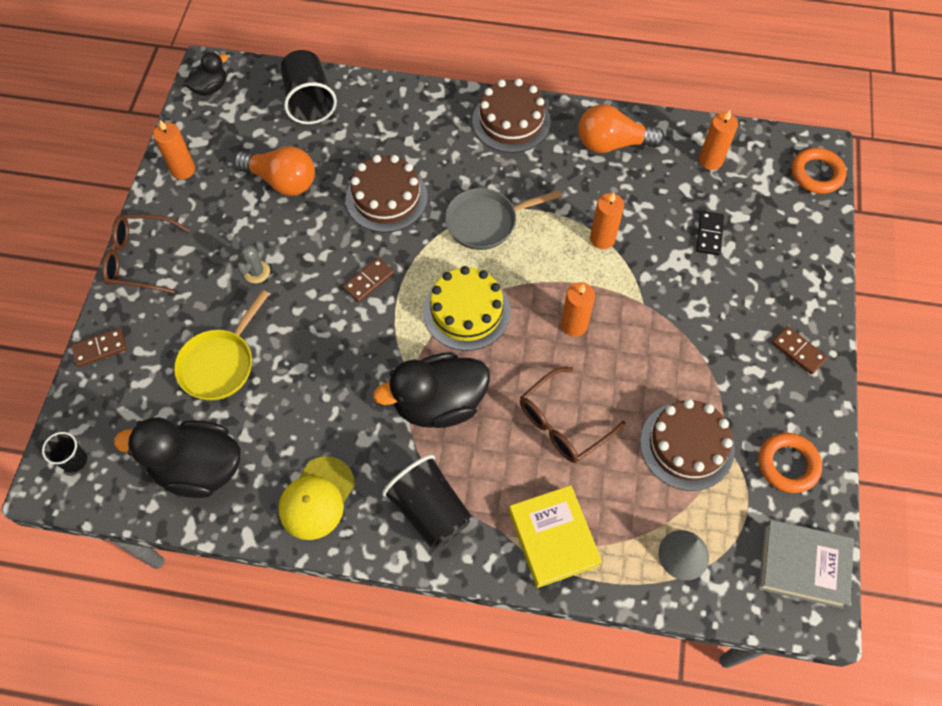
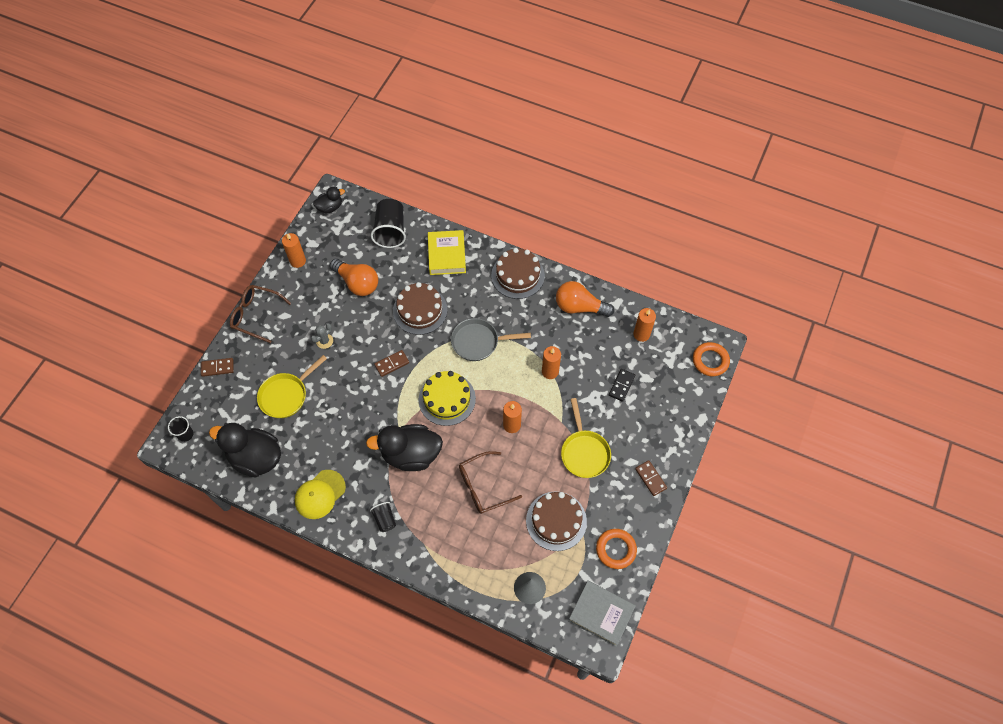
camera: 15 degrees right, 0 degrees up
(430, 510) = (385, 519): black cup -> black cup, size x0.53
(553, 538) = (453, 556): yellow book -> yellow book (447, 255)
(691, 338) = (584, 452): none -> yellow pan

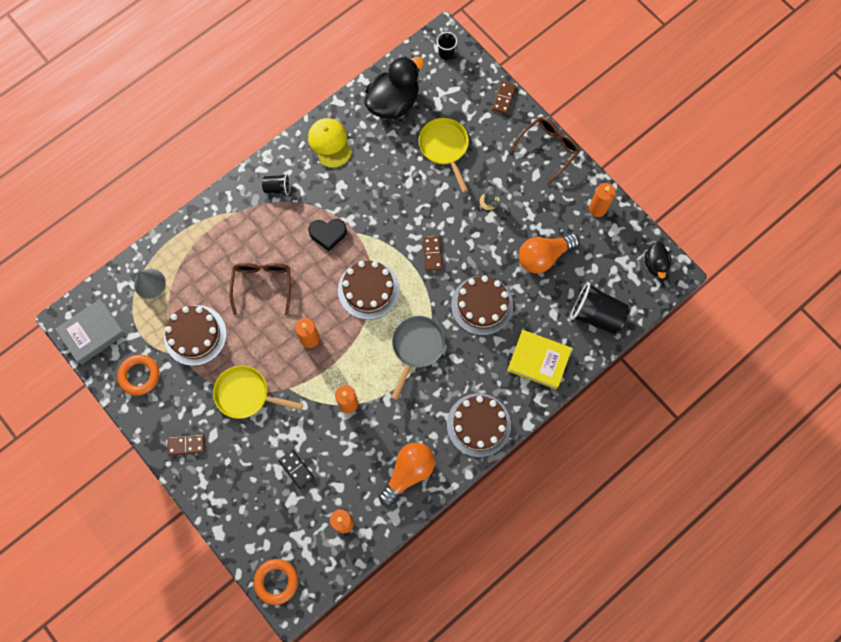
camera: 115 degrees right, 10 degrees up
(411, 454) = (328, 234): black duck -> black heart
(447, 399) = (368, 290): yellow cake -> brown cake

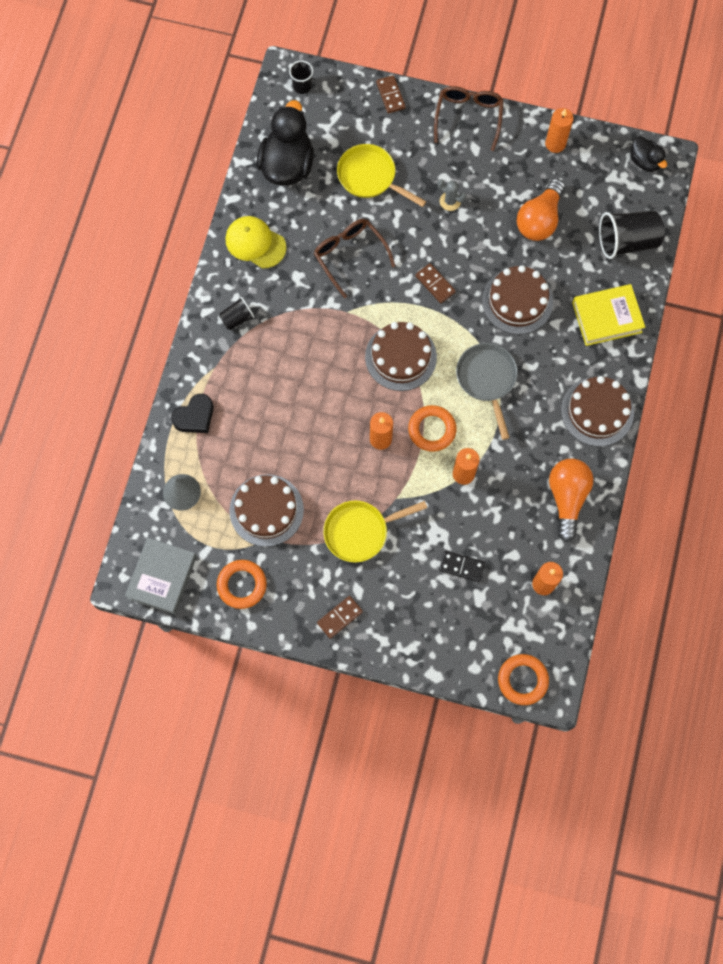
camera: 35 degrees left, 0 degrees up
(262, 285) = (295, 420): brown glasses -> brown glasses (350, 256)
(328, 234) = (321, 330): black heart -> black heart (195, 416)
(350, 356) = (432, 430): none -> orange ring

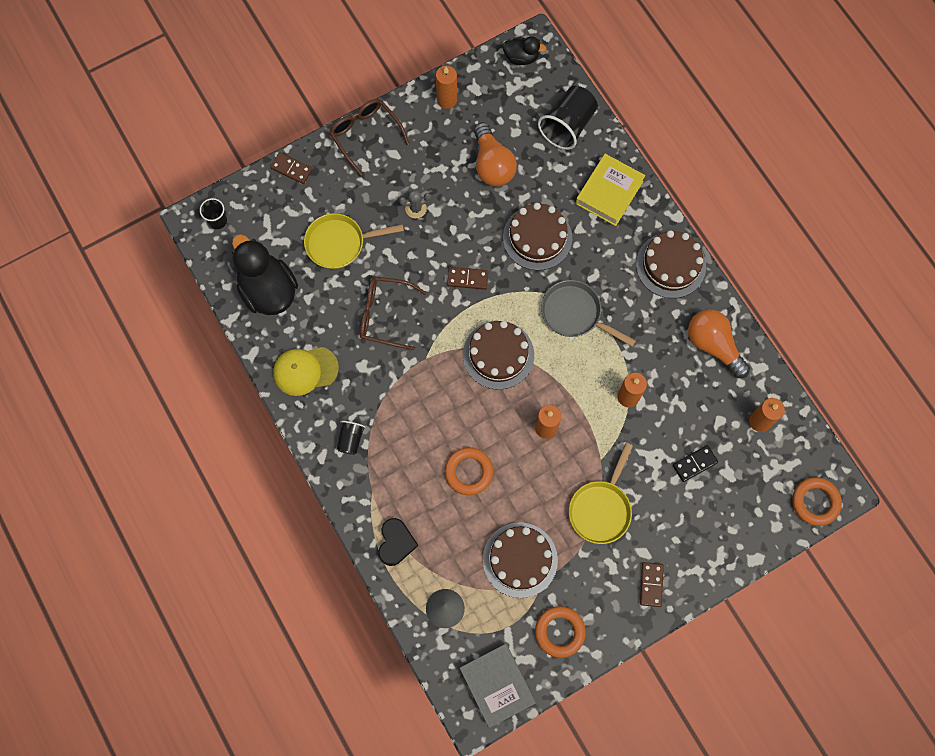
camera: 45 degrees left, 0 degrees up
(432, 430) = (574, 386): orange ring -> orange ring (468, 472)

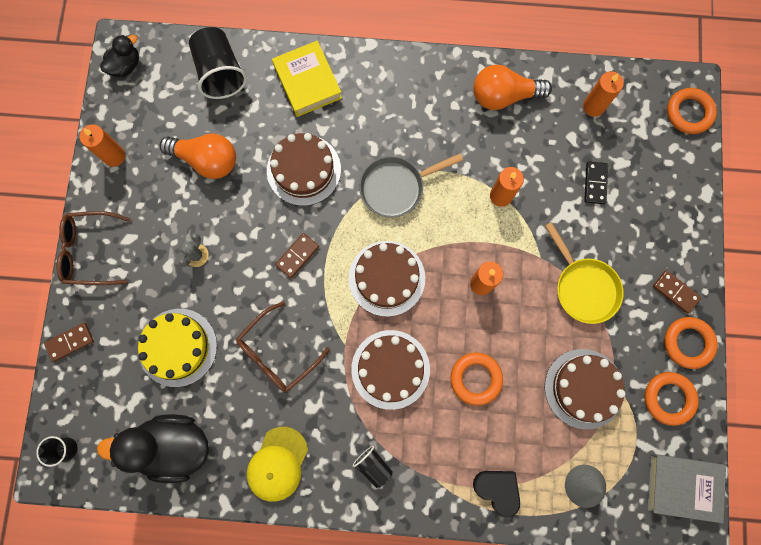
camera: 55 degrees left, 5 degrees up
(339, 243) = (178, 347): yellow pan -> yellow cake
(616, 620) = (688, 343): none -> orange ring
(670, 265) = (409, 79): brown cake -> brown cake (390, 369)

